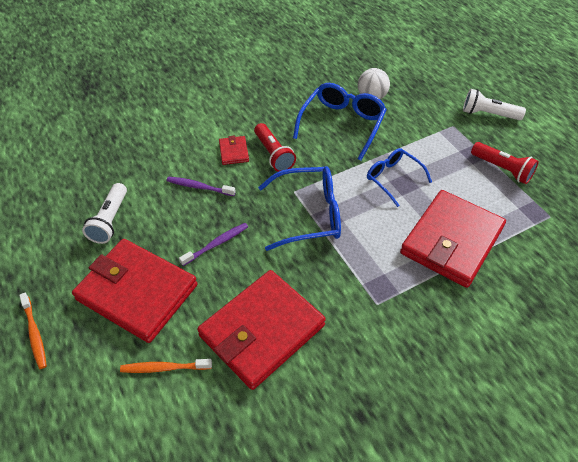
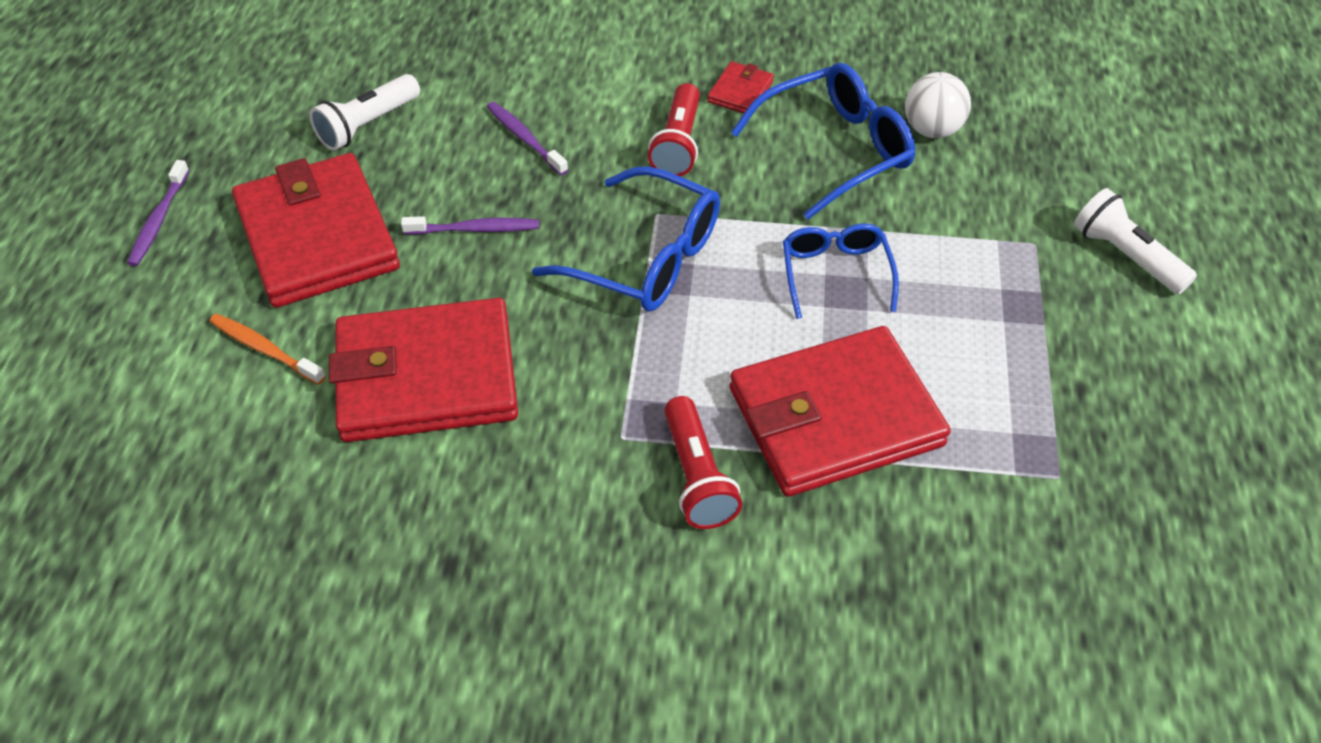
camera: 35 degrees right, 0 degrees up
(35, 334) = (159, 220): orange toothbrush -> purple toothbrush
(234, 152) = (622, 112): red wallet -> red wallet (740, 92)
(502, 169) = (1051, 357): red flashlight -> red flashlight (697, 477)

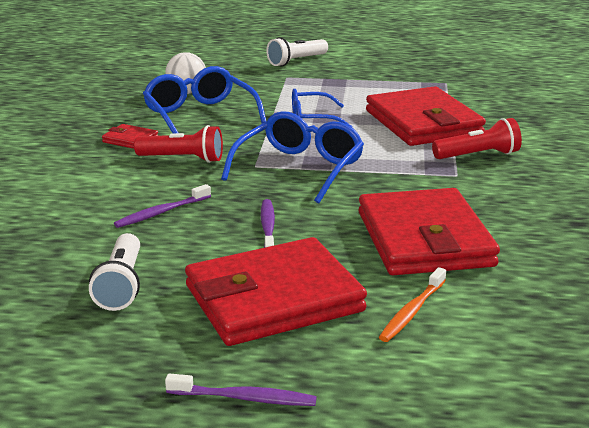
camera: 90 degrees left, 25 degrees down
(367, 125) = (121, 285): white flashlight -> white flashlight turned 45 degrees clockwise

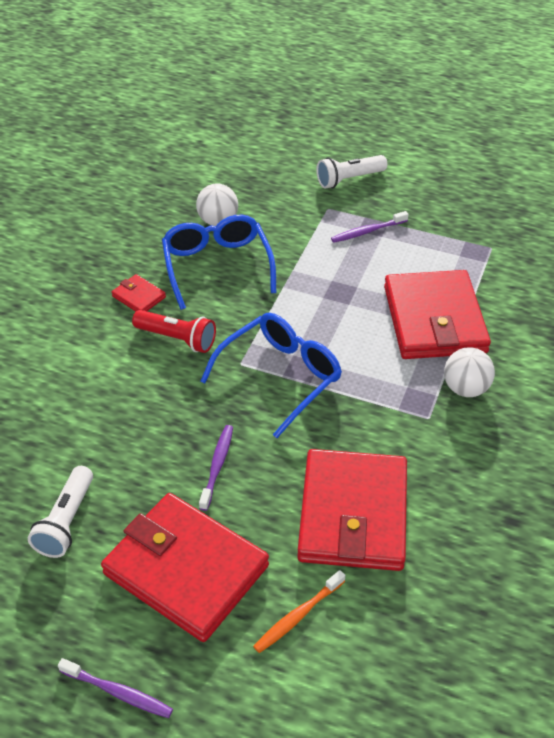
camera: 15 degrees right, 20 degrees up
(161, 212) = (131, 421): purple toothbrush -> purple toothbrush (367, 231)
(273, 298) = (186, 569): red wallet -> red wallet turned 45 degrees clockwise
(312, 119) = (324, 292): blue glasses -> none
(478, 155) = (465, 388): red flashlight -> white ball

